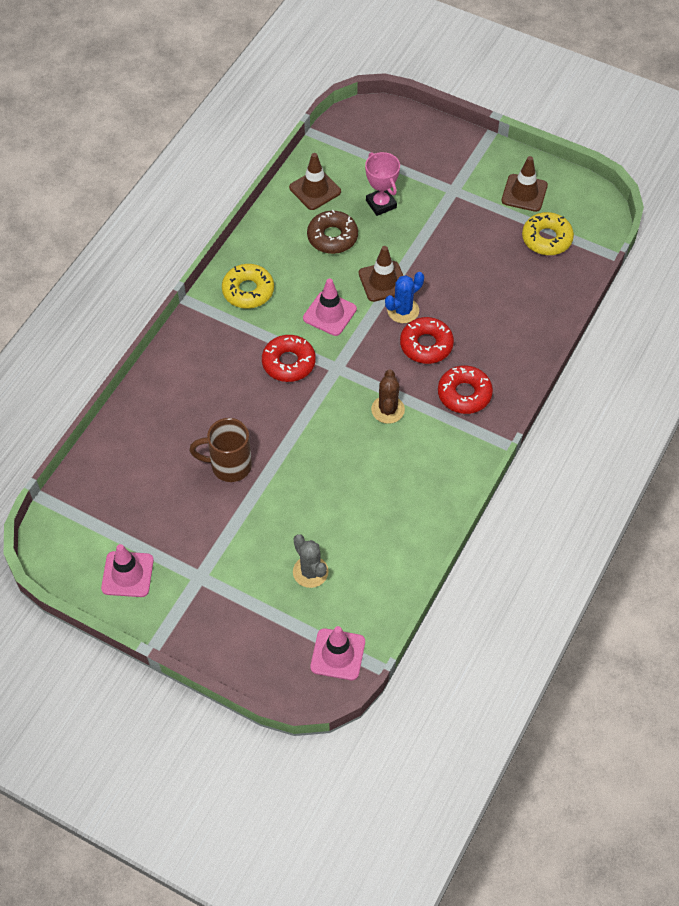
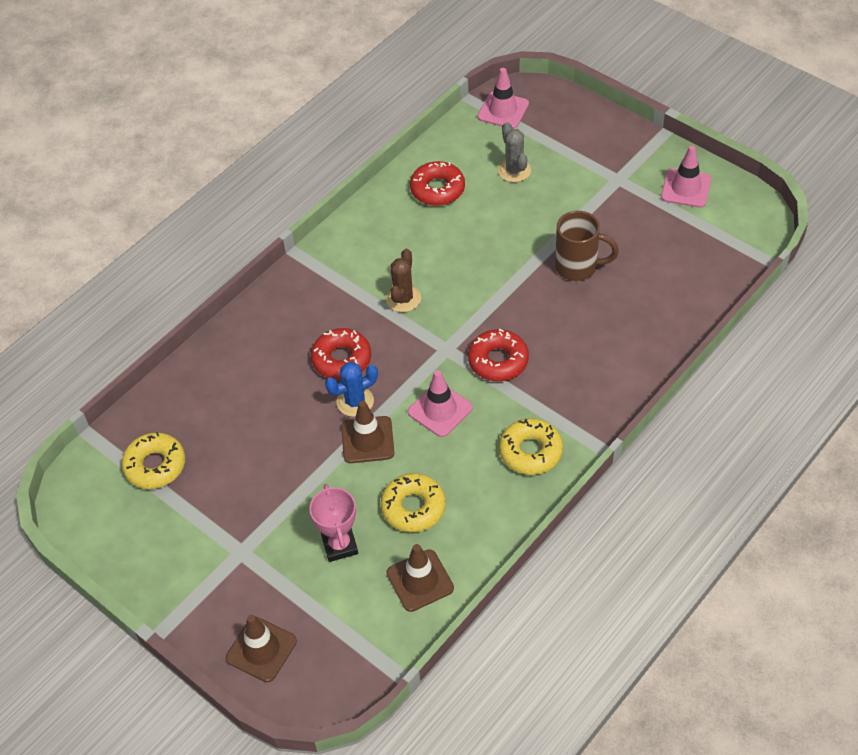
camera: 165 degrees left, 5 degrees down
(332, 237) = (413, 507): brown donut -> yellow donut
(464, 394) = (319, 303): red donut -> red donut (437, 189)
(524, 193) = (154, 532): brown traffic cone -> brown traffic cone (261, 649)

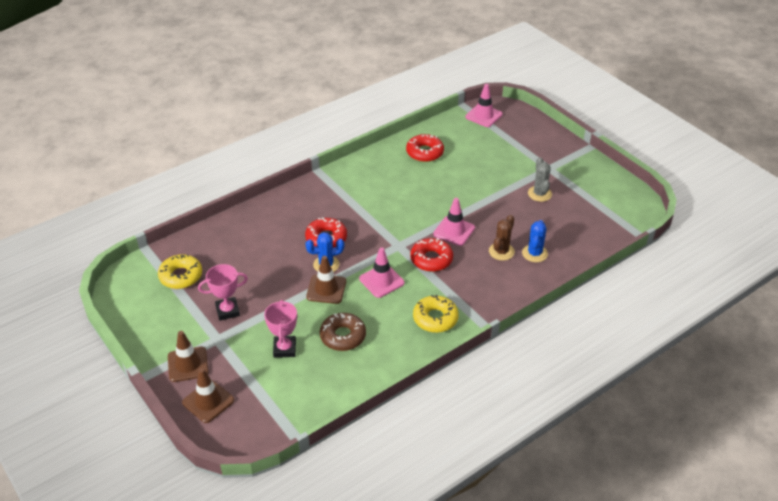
camera: 10 degrees right, 10 degrees down
(240, 505) = (227, 311): none -> pink trophy
(403, 299) = (380, 211): brown cactus -> brown cactus (501, 251)
(413, 507) = (343, 336): yellow donut -> brown donut
(420, 580) = (331, 382): brown traffic cone -> brown traffic cone (188, 364)
(514, 170) = (480, 151): grey cactus -> grey cactus (539, 194)
(578, 267) = (505, 214): brown mug -> none
(635, 320) = (534, 253): none -> blue cactus
(686, 188) = (594, 182): pink traffic cone -> pink traffic cone (454, 231)

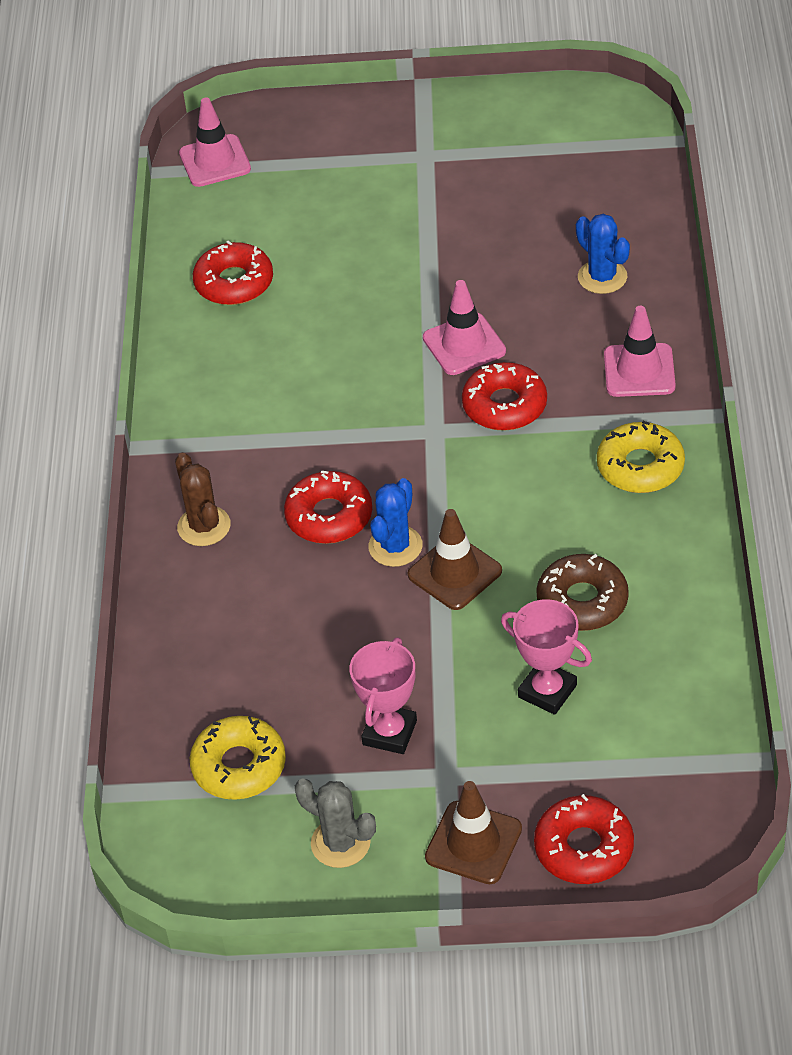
camera: 50 degrees left, 5 degrees up
(208, 401) = (584, 848): brown traffic cone -> red donut
(381, 281) = (498, 492): pink traffic cone -> pink traffic cone (639, 371)
(501, 251) = (563, 313): brown cactus -> brown cactus (204, 526)
(539, 194) = (474, 199): grey cactus -> grey cactus (340, 843)

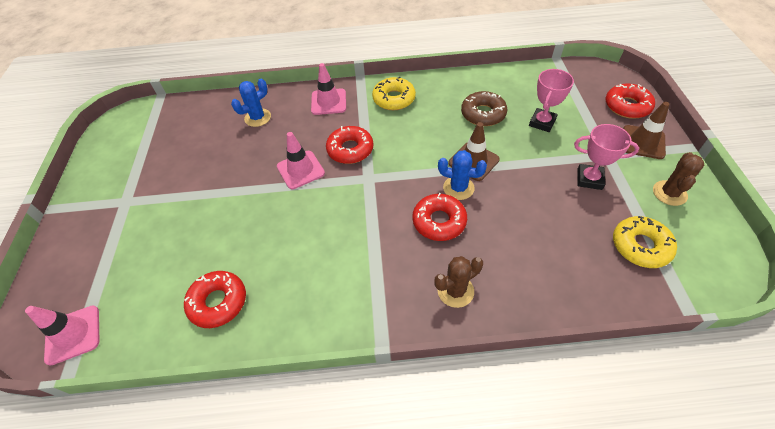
camera: 95 degrees left, 5 degrees up
(340, 843) = (669, 193): grey cactus -> brown cactus

